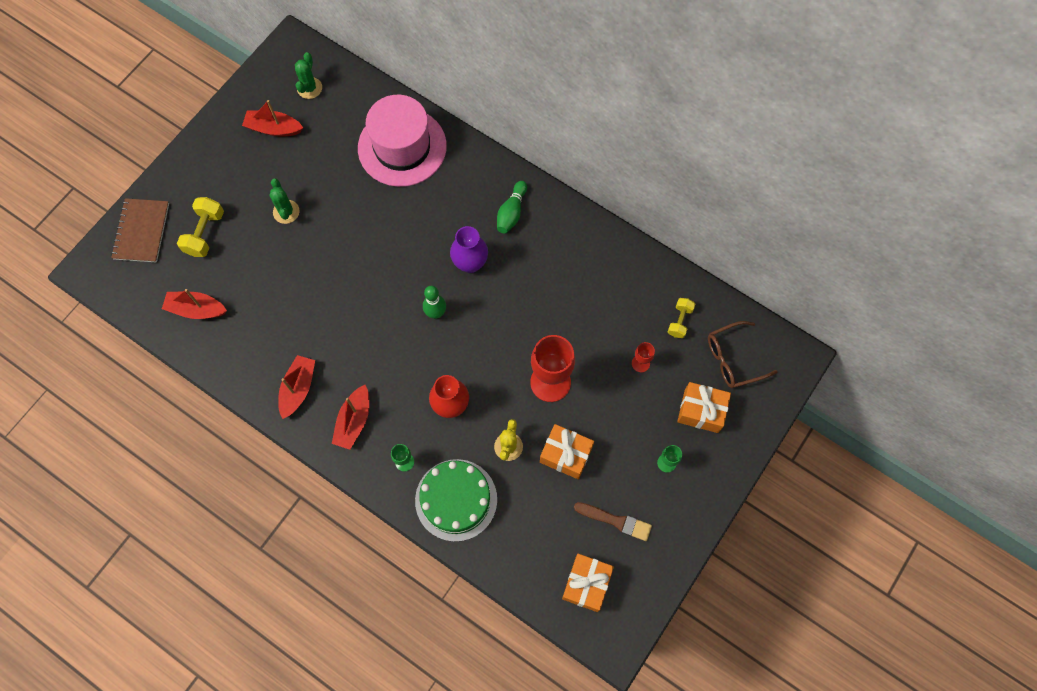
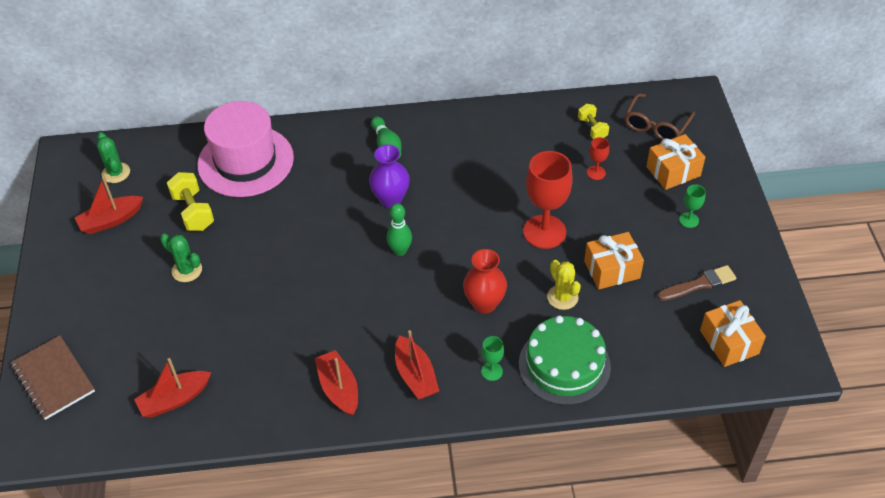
camera: 40 degrees left, 20 degrees down
(205, 233) = (122, 337): yellow dumbbell -> yellow dumbbell (193, 212)

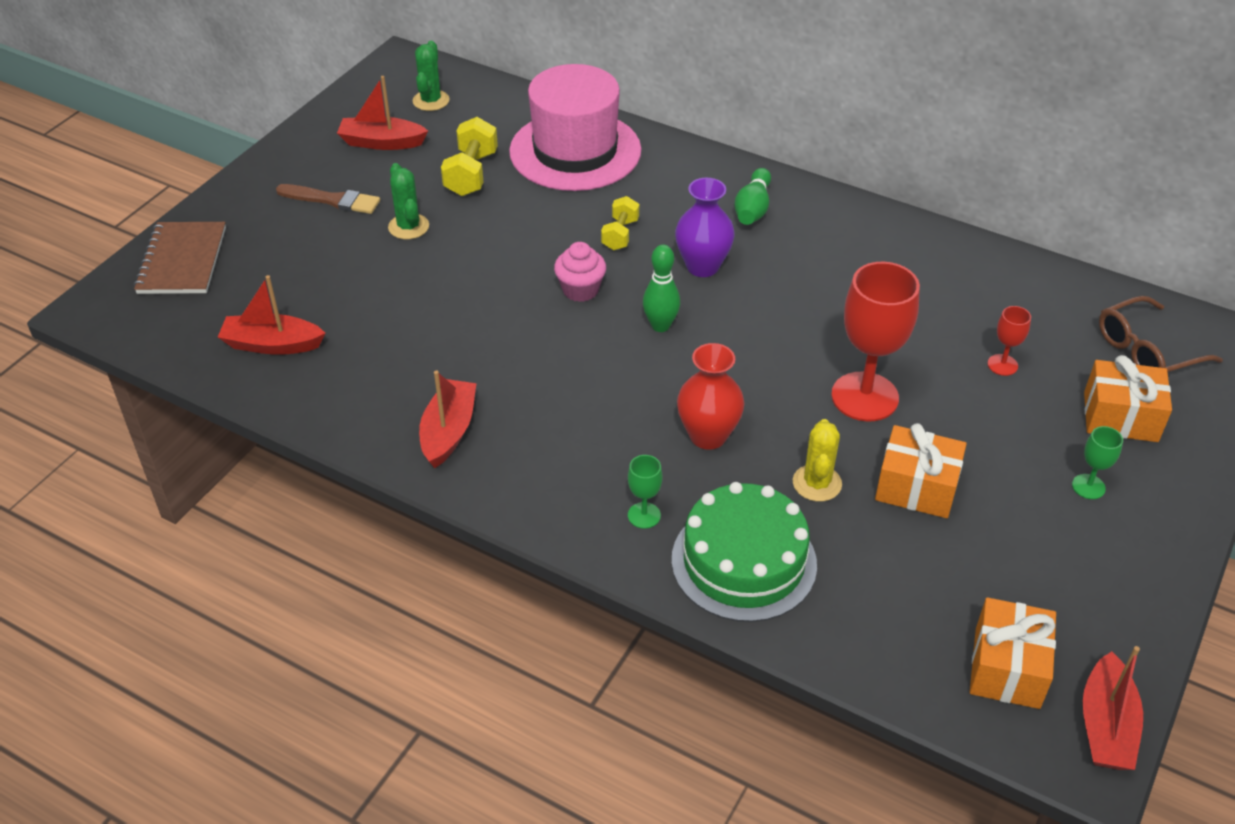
camera: 35 degrees right, 5 degrees down
(333, 254) = (580, 290): none -> pink cupcake
(415, 375) = (548, 467): red boat -> red boat (1106, 726)
(592, 128) = (1046, 312): yellow dumbbell -> yellow dumbbell (620, 234)
(699, 284) = (1029, 572): brown brush -> brown brush (332, 200)

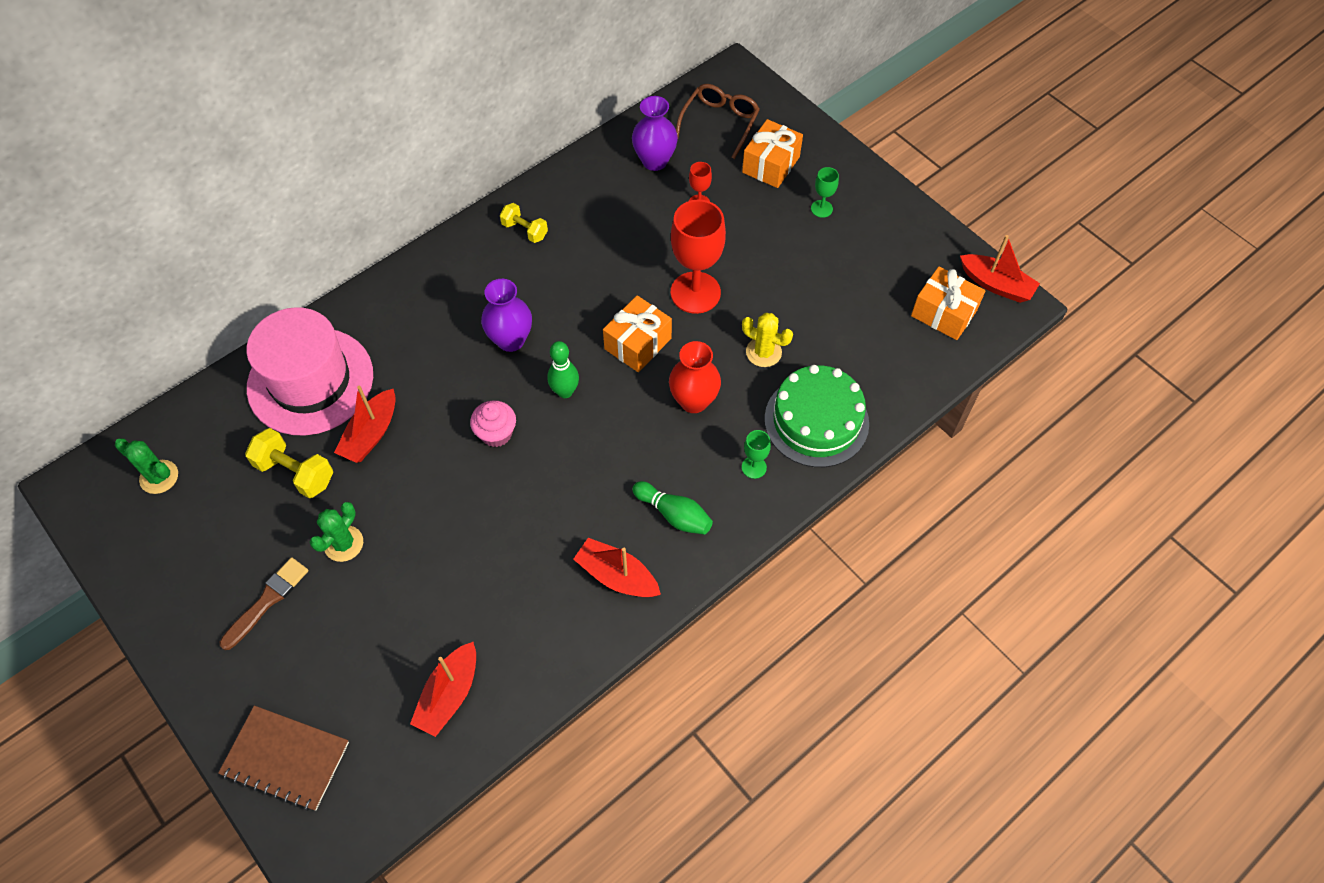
camera: 70 degrees left, 15 degrees up
(382, 142) = (201, 536): red boat -> red boat (371, 434)
(408, 227) = (343, 544): green cactus -> green cactus turned 60 degrees counterclockwise
(620, 234) = (442, 383): yellow dumbbell -> yellow dumbbell (525, 230)
(753, 208) = (459, 282): green bowling pin -> green bowling pin (674, 514)
(916, 487) = (788, 298): orange gift -> orange gift (638, 343)
(1036, 309) = (654, 161): none -> purple vase
(1146, 350) = (719, 123): brown glasses -> brown glasses turned 150 degrees counterclockwise

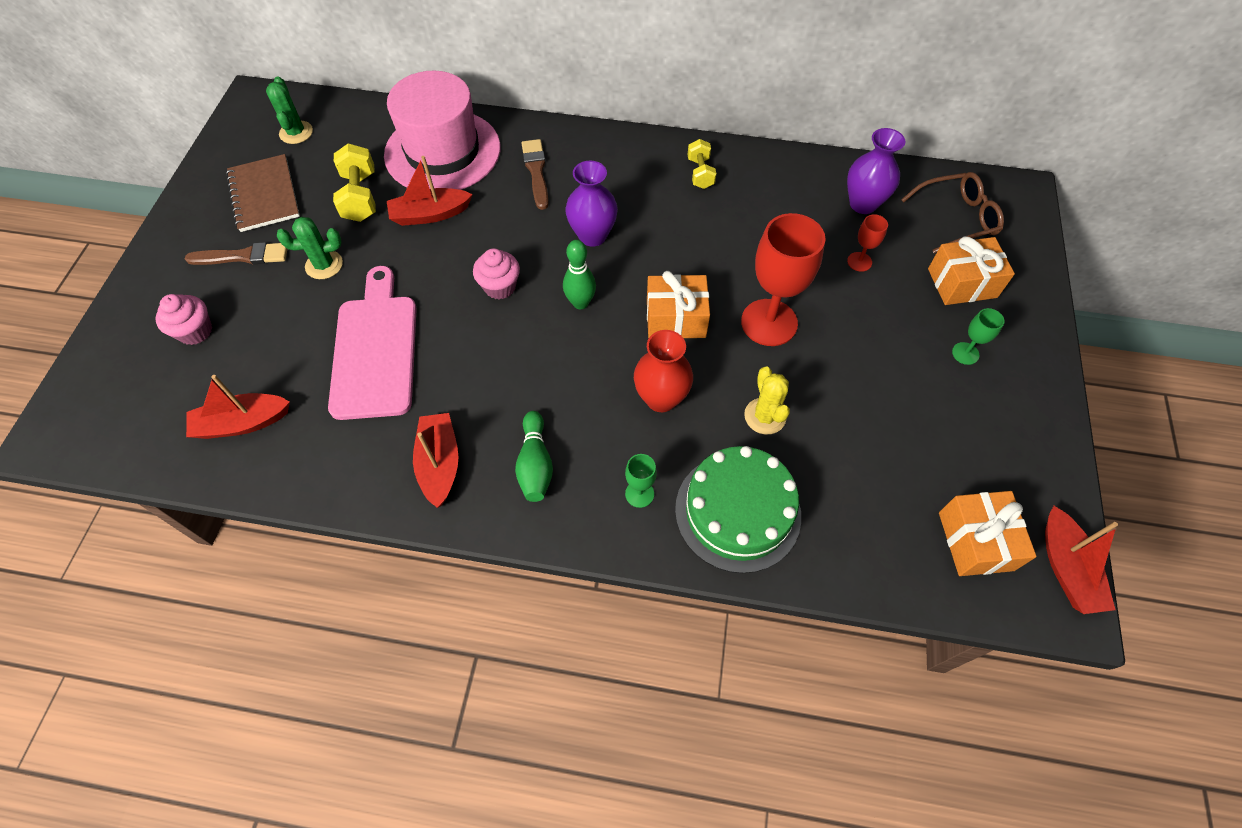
camera: 50 degrees right, 0 degrees up
(286, 758) = (121, 358): brown notebook -> brown notebook (264, 195)
(315, 682) = (195, 331): none -> pink cupcake
(406, 332) = (536, 171): none -> brown brush
(470, 557) = (375, 349): none -> pink cutting board

